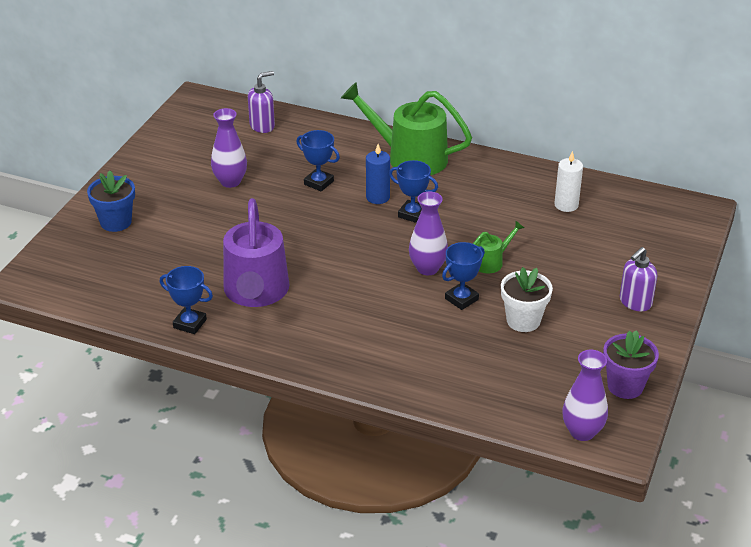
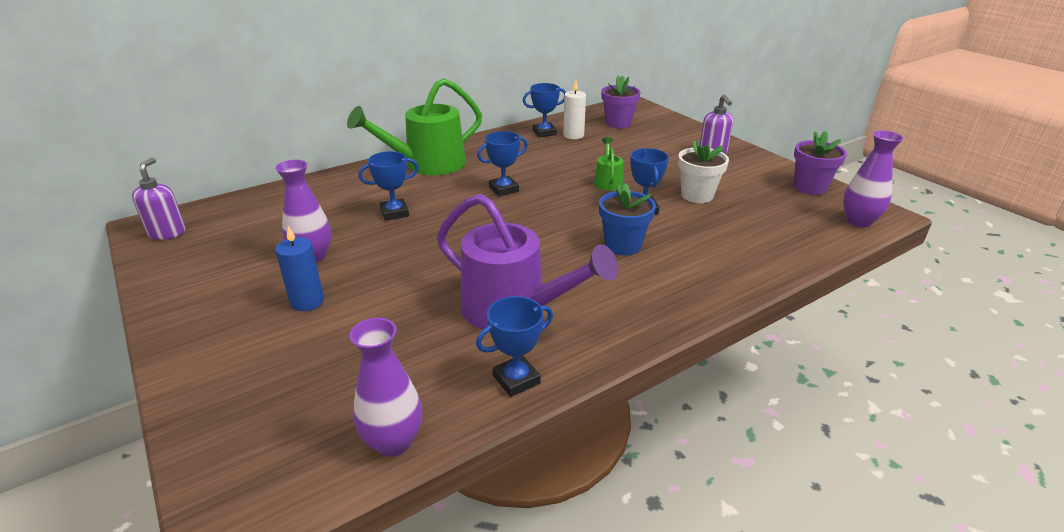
camera: 55 degrees left, 5 degrees down
(116, 222) = (248, 364): blue flower pot -> blue flower pot (623, 245)
(262, 126) = (262, 208): purple soap dispenser -> purple soap dispenser (167, 233)
(377, 197) = (458, 195): blue candle -> blue candle (307, 301)
(427, 268) = (585, 208): purple vase -> purple vase (393, 442)
(550, 186) = (544, 133): none -> blue trophy
(632, 220) = (618, 123): none -> purple flower pot

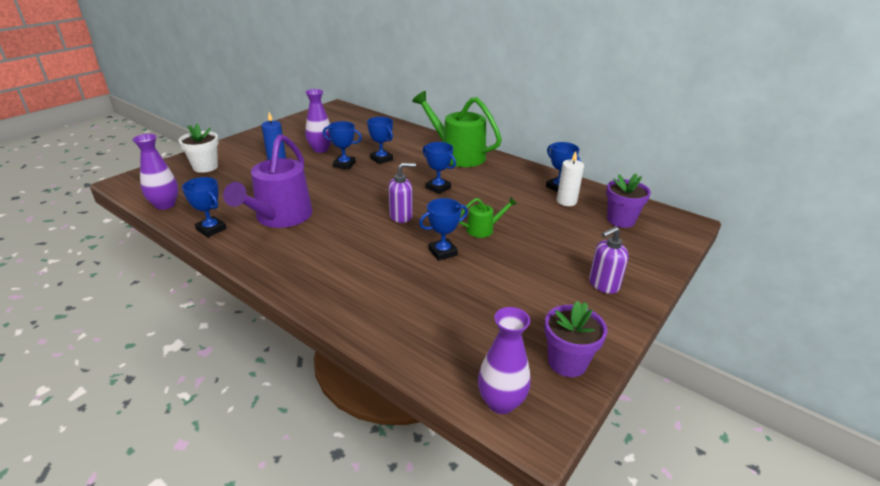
camera: 70 degrees right, 0 degrees up
(167, 233) = (331, 112): purple soap dispenser -> purple soap dispenser (401, 216)
(387, 242) = (344, 165): none -> blue trophy
(623, 245) = (376, 248): blue flower pot -> none
(697, 195) = (489, 280): white flower pot -> white flower pot (205, 167)

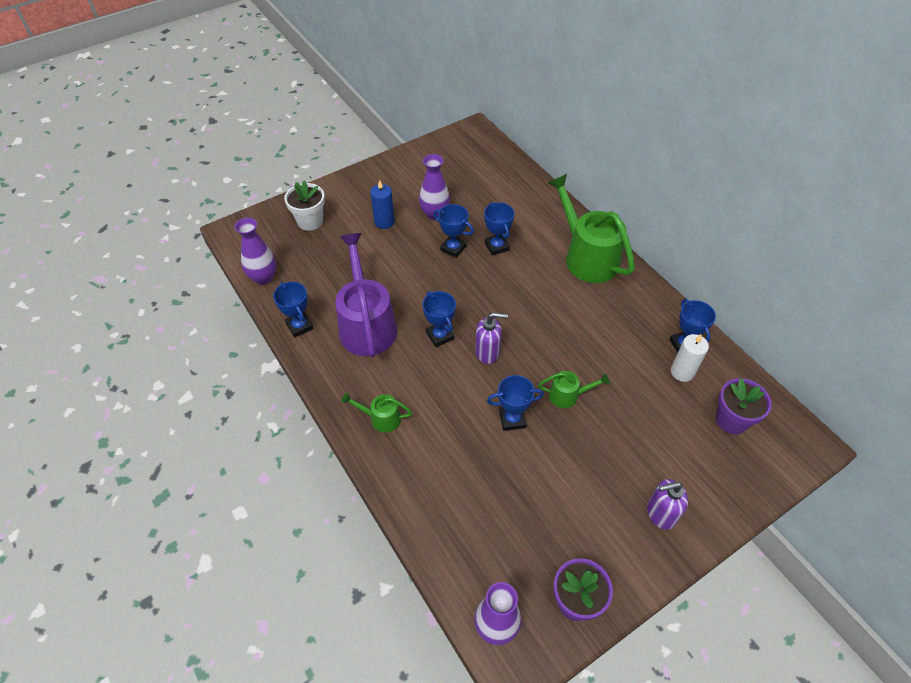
camera: 20 degrees right, 20 degrees up
(280, 218) = (366, 324): purple watering can -> purple watering can turned 135 degrees clockwise
(316, 274) = (381, 418): none -> green watering can
(438, 188) = (543, 313): blue trophy -> blue trophy (440, 336)

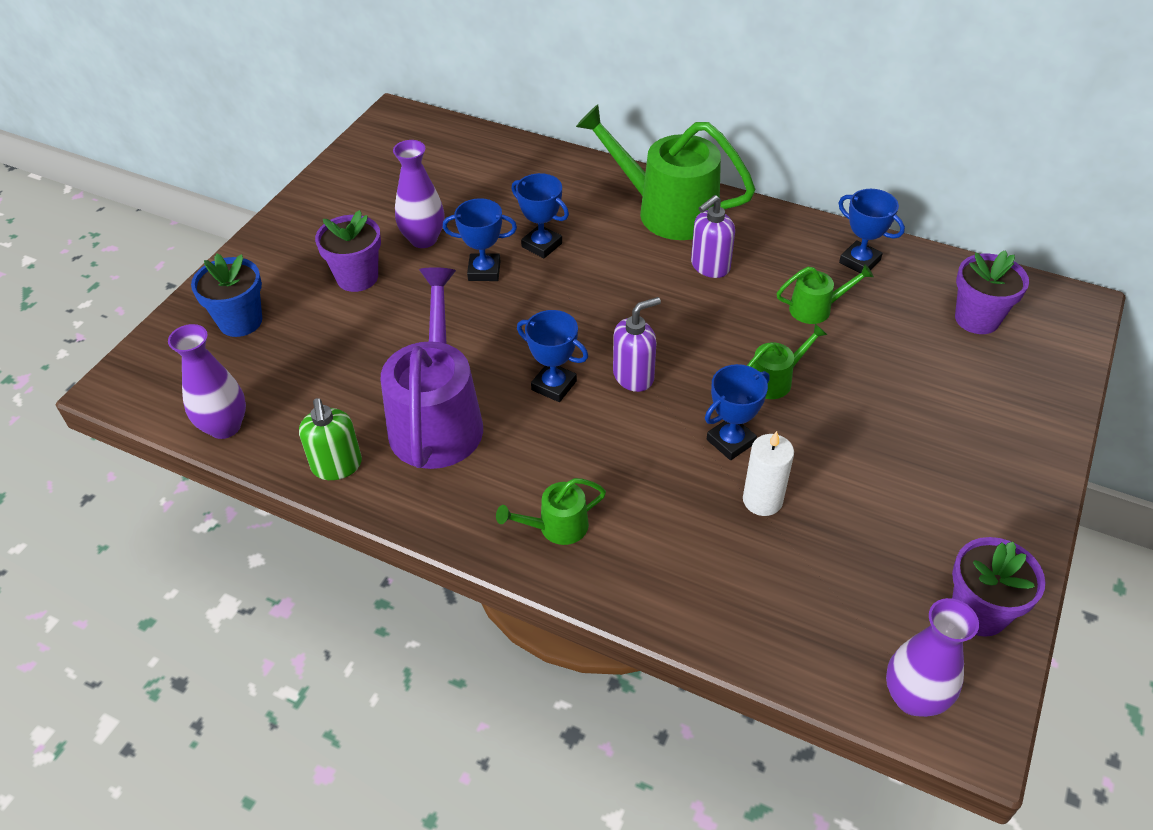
camera: 30 degrees left, 5 degrees down
(299, 326) = (337, 466): blue trophy -> green soap dispenser
(310, 221) = (240, 321): white flower pot -> blue flower pot
(366, 324) = (437, 418): purple watering can -> purple watering can turned 45 degrees clockwise
(384, 222) = (357, 277): blue candle -> purple flower pot
(630, 363) = (816, 308): none -> green watering can
(660, 513) = (987, 459): purple soap dispenser -> purple soap dispenser (710, 266)
(682, 372) = (882, 291): white candle -> white candle (762, 500)

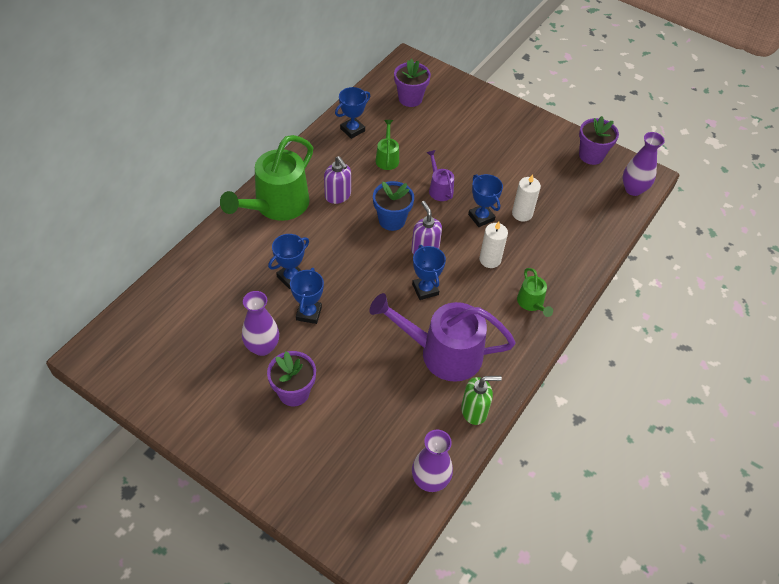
camera: 85 degrees left, 5 degrees up
(240, 321) = (323, 473): blue flower pot -> blue flower pot (392, 220)
(554, 385) = (425, 289): blue trophy -> blue trophy turned 60 degrees counterclockwise
(638, 461) = (490, 259): none -> white candle
(775, 380) = (439, 188): green watering can -> purple watering can

